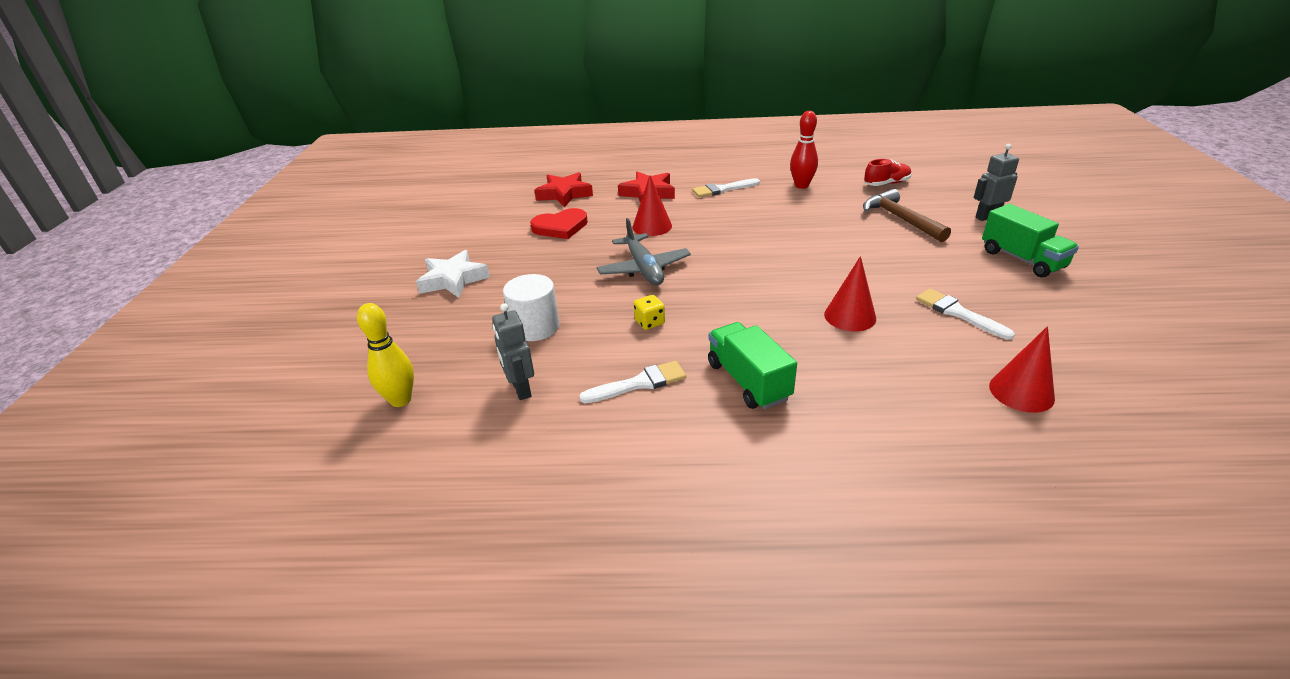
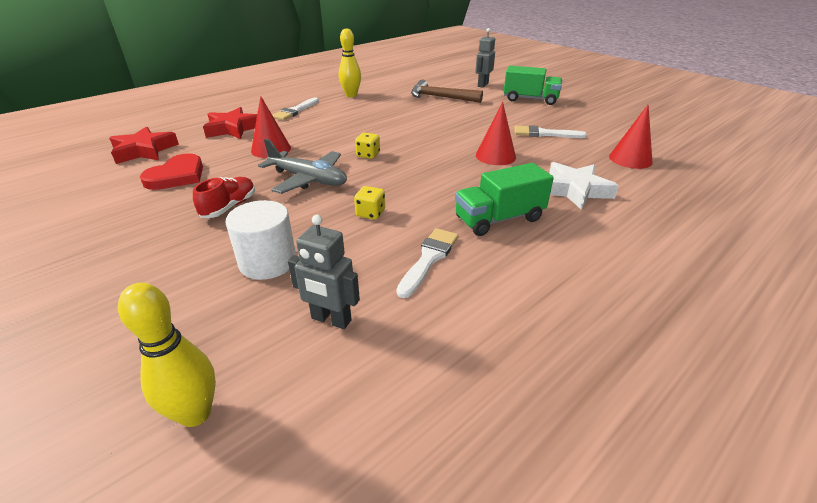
camera: 45 degrees left, 0 degrees up
(453, 280) = (101, 262): white star -> white star (575, 190)
(724, 263) = (368, 155): none -> yellow dice
(748, 381) = (499, 219): green truck -> green truck turned 45 degrees counterclockwise
(801, 185) = (351, 95): red bowling pin -> yellow bowling pin
(886, 184) = (403, 82): red shoe -> red shoe (229, 207)

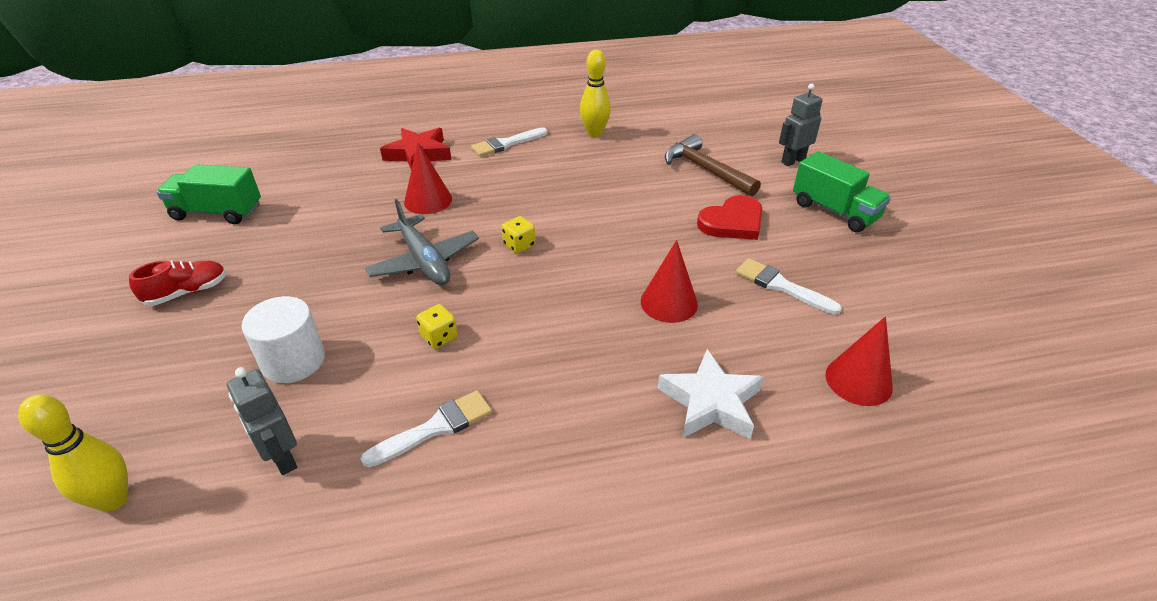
camera: 30 degrees right, 5 degrees up
(144, 151) = (314, 162): red star -> none
(177, 176) = (313, 210): red heart -> red heart (732, 222)
(229, 207) = (322, 272): red shoe -> red shoe (187, 292)
(499, 219) = (566, 406): green truck -> green truck (217, 212)

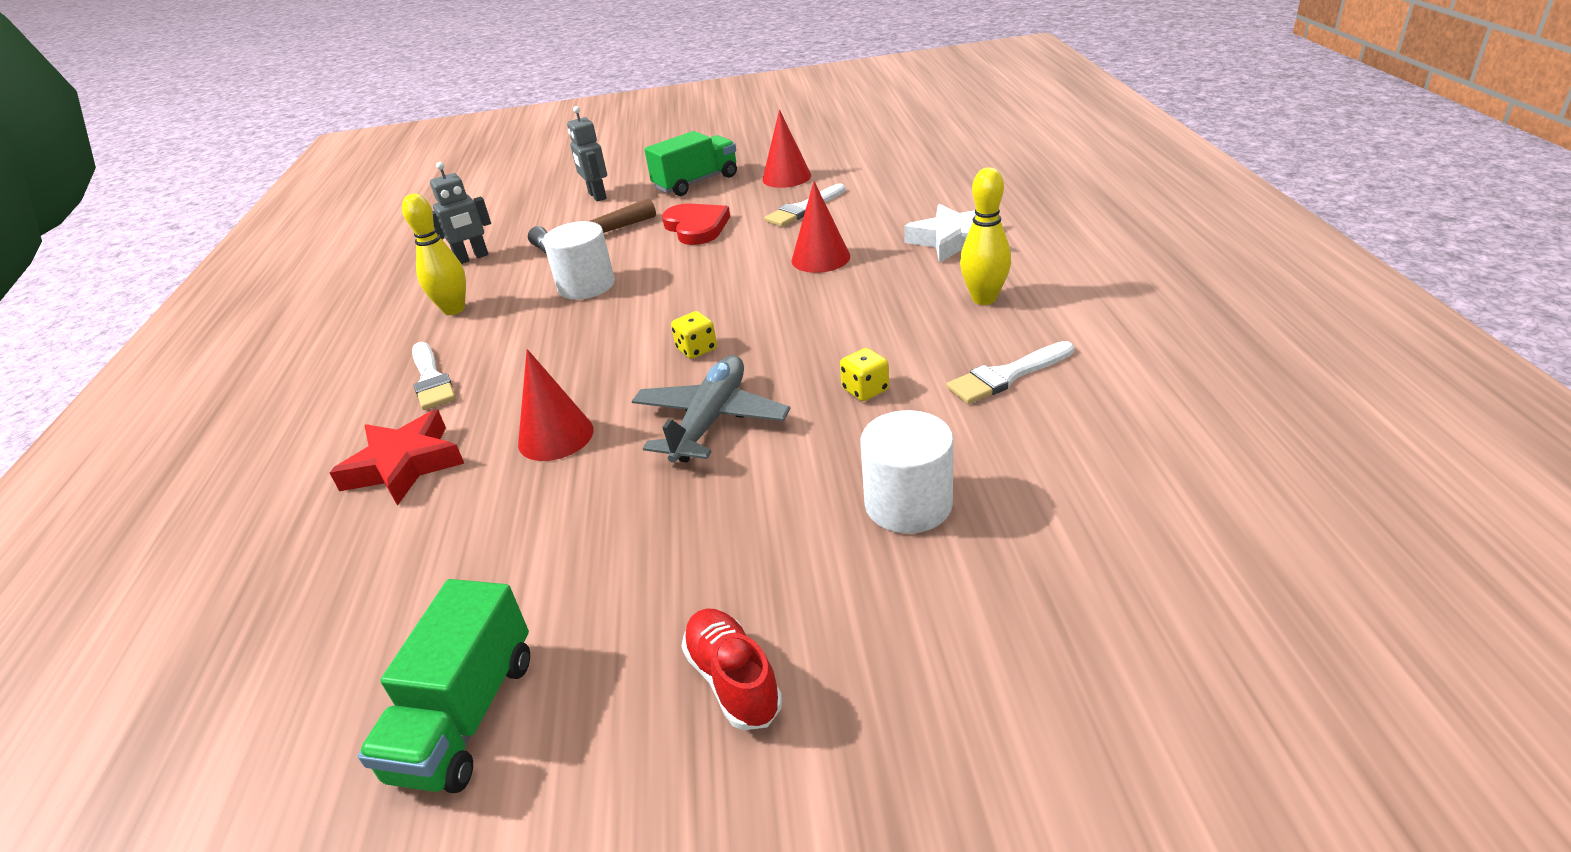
camera: 80 degrees left, 5 degrees down
(113, 499) = (1177, 616): yellow bowling pin -> yellow bowling pin (984, 299)
(282, 458) = (1072, 477): grey robot -> grey robot (472, 258)
(424, 261) = (711, 420): grey plane -> grey plane turned 45 degrees counterclockwise
(435, 428) = (1006, 376): white brush -> white brush turned 90 degrees counterclockwise
(624, 181) = (586, 286): none -> white cylinder
(858, 380) = (924, 186): red cone -> red cone (786, 177)

